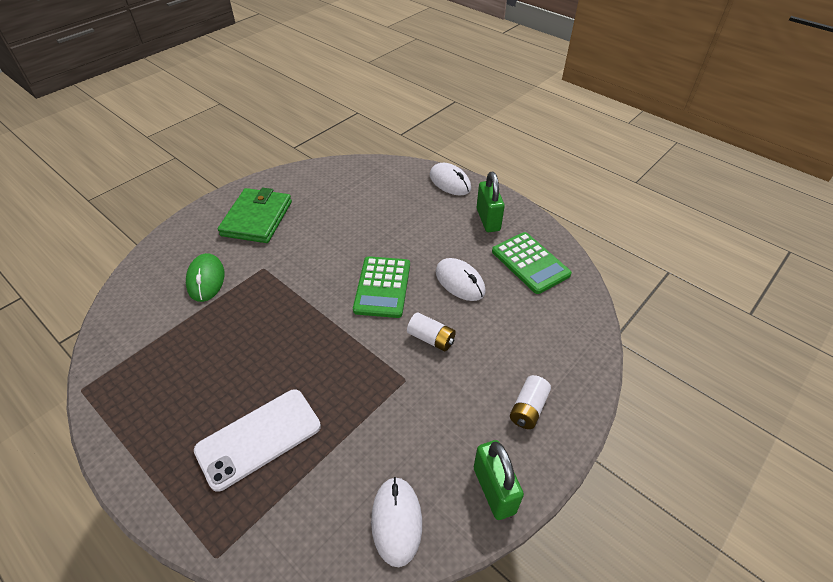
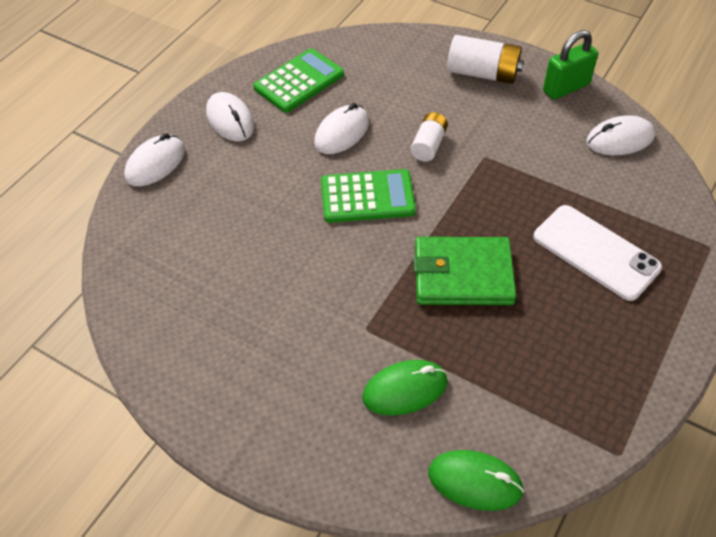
camera: 100 degrees left, 5 degrees up
(123, 301) = (475, 481): none -> green mouse
(257, 218) = (265, 372): green wallet -> green wallet (463, 275)
(488, 220) = (230, 120): green padlock -> white mouse
(528, 408) = (483, 73): white battery -> white battery, size x1.56

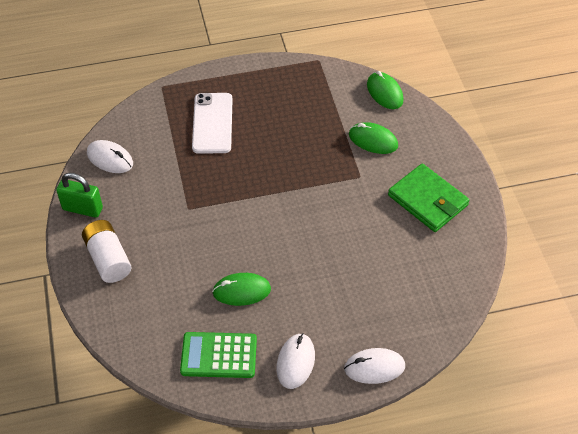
camera: 135 degrees left, 0 degrees up
(342, 133) = (241, 291): white mouse -> green mouse
(367, 197) = (278, 238): green calculator -> none
(428, 145) = (206, 240): white battery -> none
(463, 275) = (285, 162): green wallet -> green wallet (428, 200)

